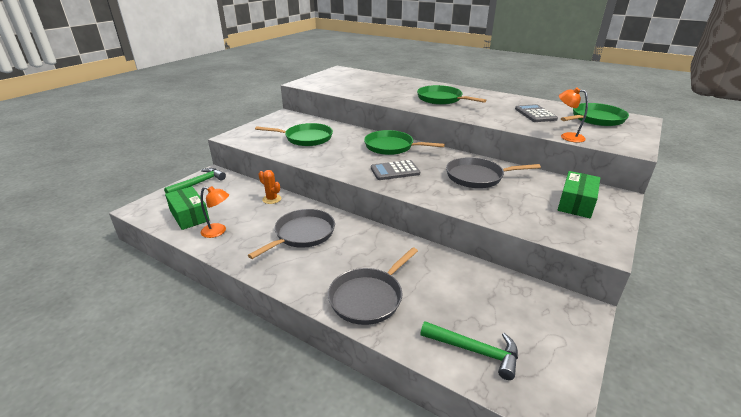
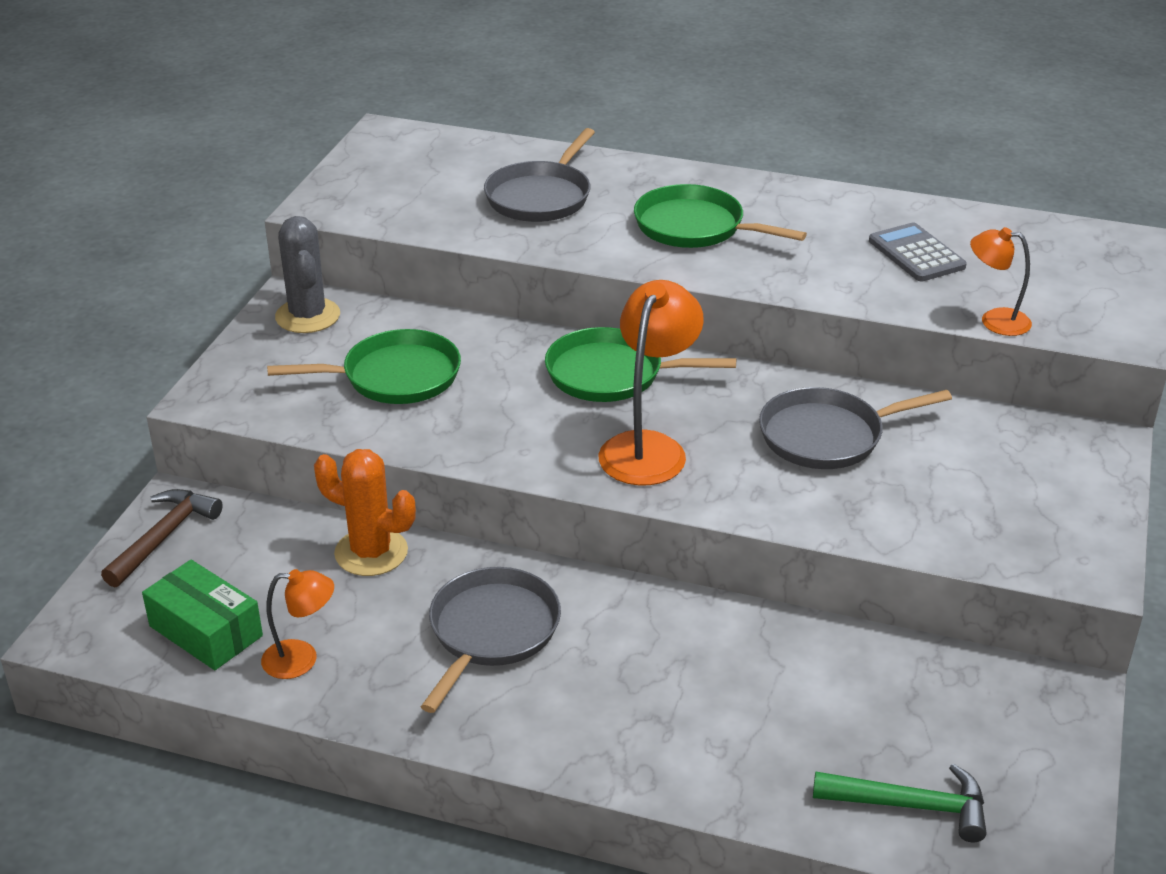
camera: 15 degrees left, 5 degrees up
(199, 183) = (164, 537): green hammer -> brown hammer
(271, 199) = (371, 552): orange cactus -> orange cactus, size x1.65
(287, 119) = (308, 316): none -> grey cactus
(368, 298) = (691, 746): grey pan -> grey pan (540, 197)
(395, 171) = (648, 447): grey calculator -> orange lamp
(576, 203) = (1032, 474): green box -> none
(595, 119) = (1043, 253): green pan -> none

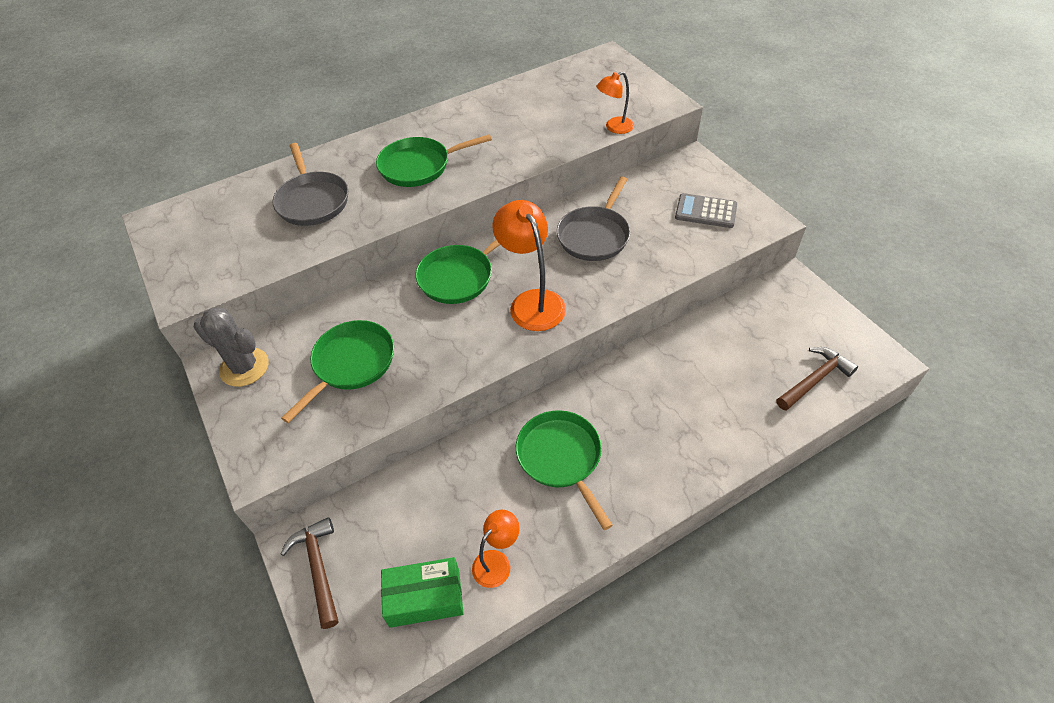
camera: 45 degrees left, 15 degrees up
(371, 552) = (445, 470): orange cactus -> none
(491, 631) = (561, 458): grey pan -> green pan
(910, 805) = (814, 379): green hammer -> brown hammer
(916, 254) = (536, 115): grey calculator -> grey calculator (705, 211)

